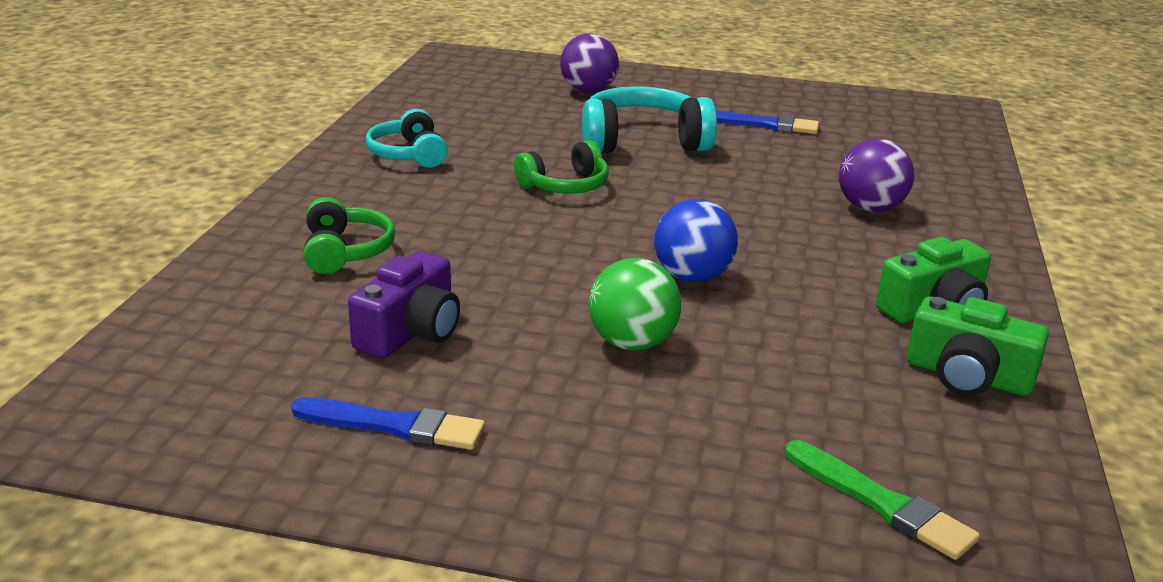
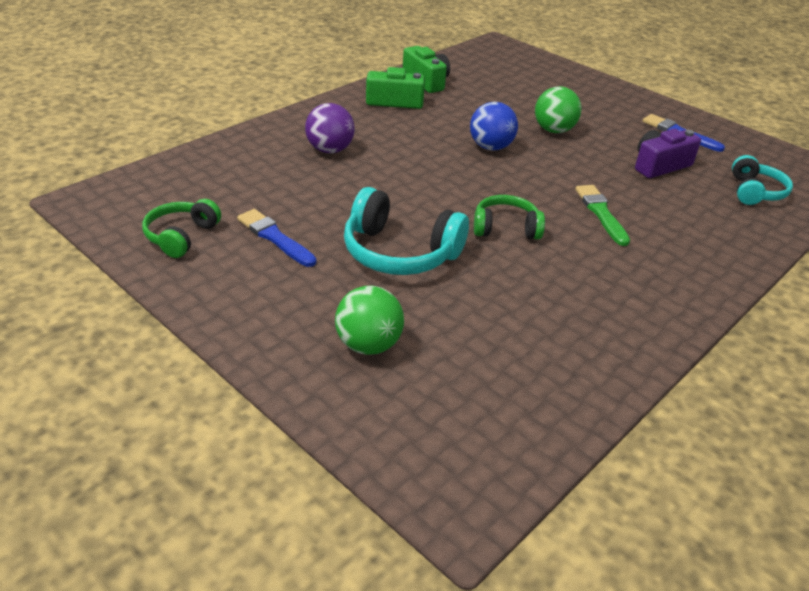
camera: 150 degrees left, 10 degrees up
(345, 251) = (685, 222): green headphones -> green headphones (181, 236)
(408, 154) = (610, 304): turquoise headphones -> turquoise headphones (755, 192)
(588, 91) = (368, 345): purple ball -> green ball
(881, 503) = (515, 68): green brush -> green brush (601, 213)

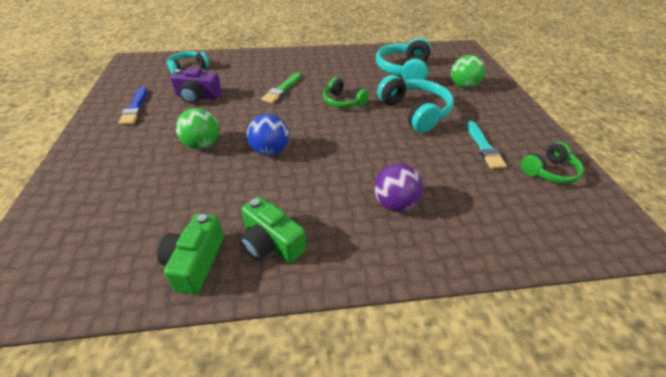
camera: 140 degrees left, 5 degrees up
(275, 237) = (483, 147): blue brush -> turquoise brush
(501, 336) = (404, 70): none -> turquoise headphones

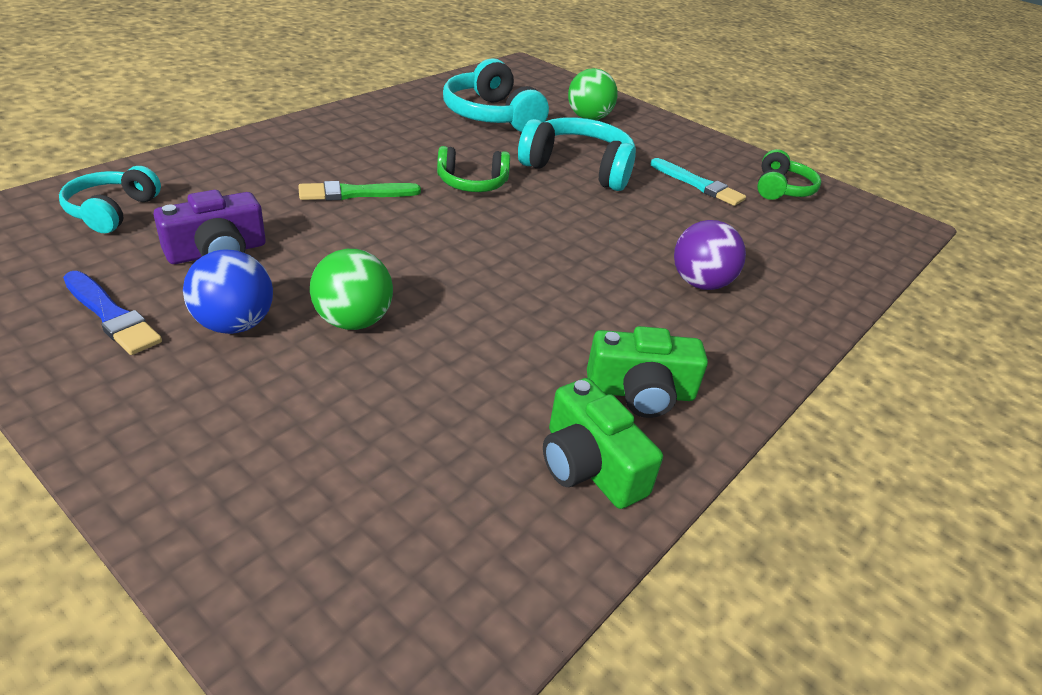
camera: 45 degrees left, 5 degrees down
(270, 151) = (471, 286): blue ball -> blue ball (234, 324)
(282, 89) = (354, 193): green brush -> green brush turned 90 degrees clockwise

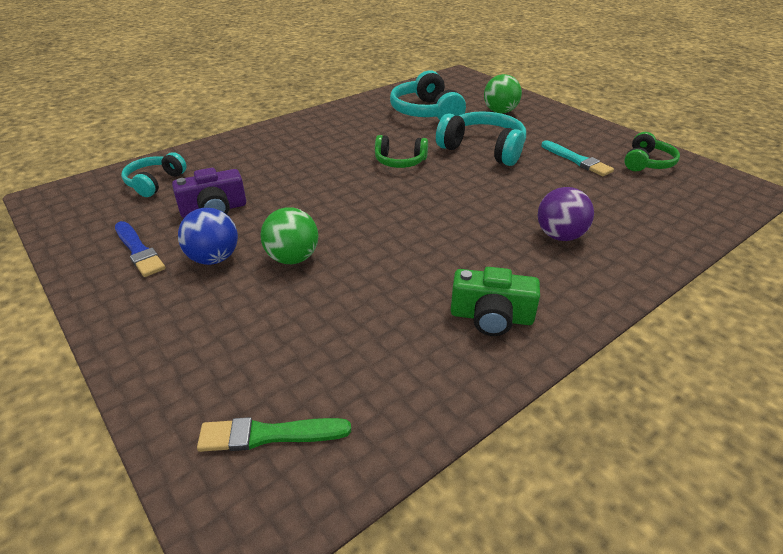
camera: 15 degrees right, 0 degrees up
(354, 193) = (314, 169): green brush -> green brush (269, 435)
(589, 466) = (438, 369): green camera -> none

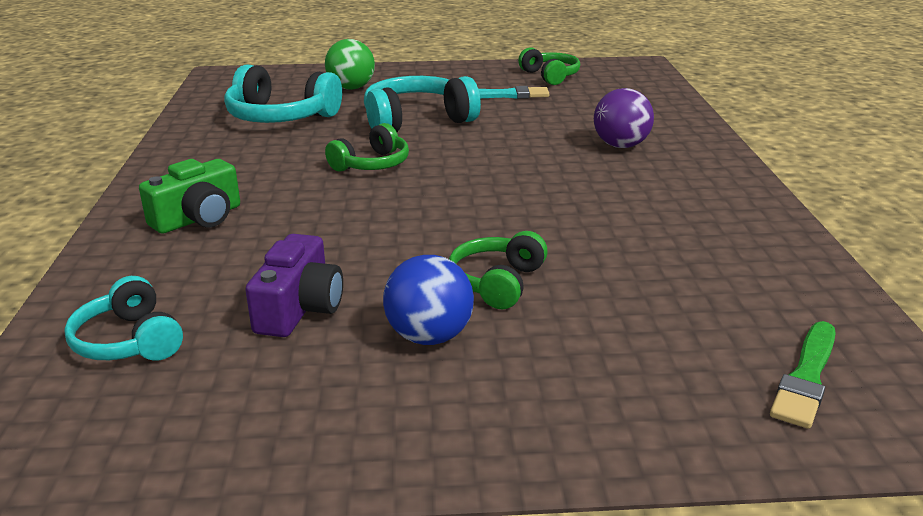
camera: 55 degrees left, 10 degrees down
(139, 251) = (327, 396): blue brush -> none
(293, 258) = (497, 282): green ball -> green headphones
(491, 317) = (713, 213): green camera -> green camera (198, 218)

